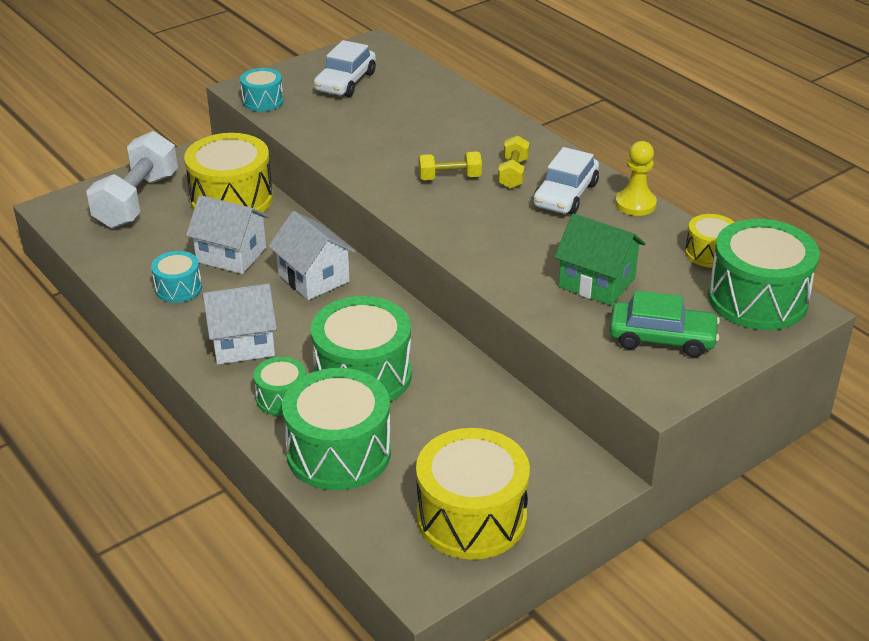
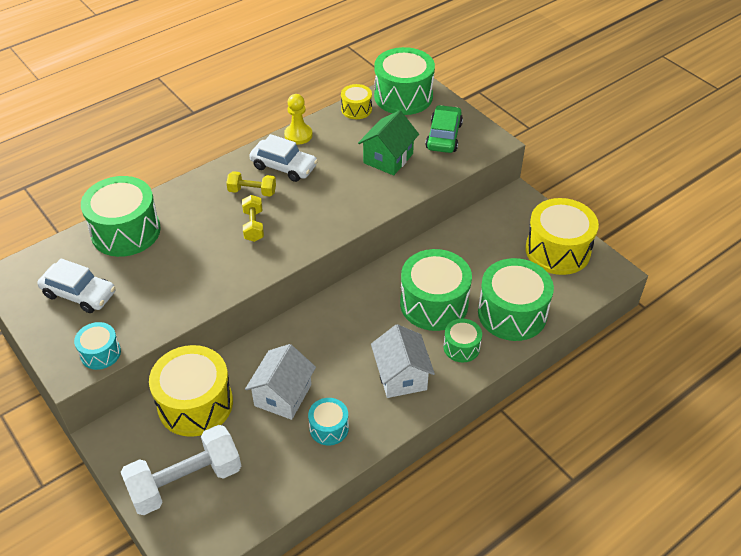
camera: 90 degrees left, 10 degrees up
(137, 200) = (186, 481): white dumbbell -> white dumbbell turned 45 degrees counterclockwise
(313, 278) = (319, 337): white house -> none
(439, 98) = (126, 231): none -> green drum

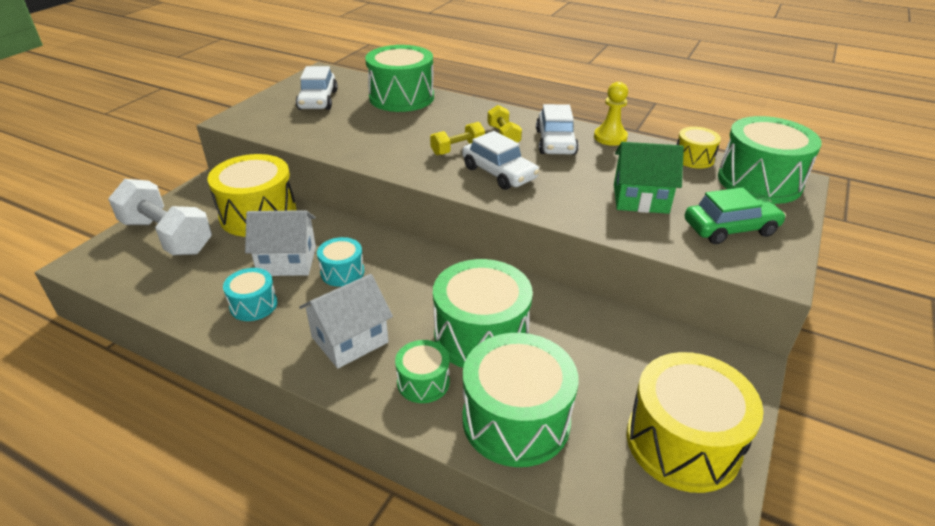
camera: 65 degrees right, 10 degrees down
(100, 353) = (256, 126): turquoise drum -> turquoise drum (342, 272)
(307, 215) = (499, 173): none -> white car

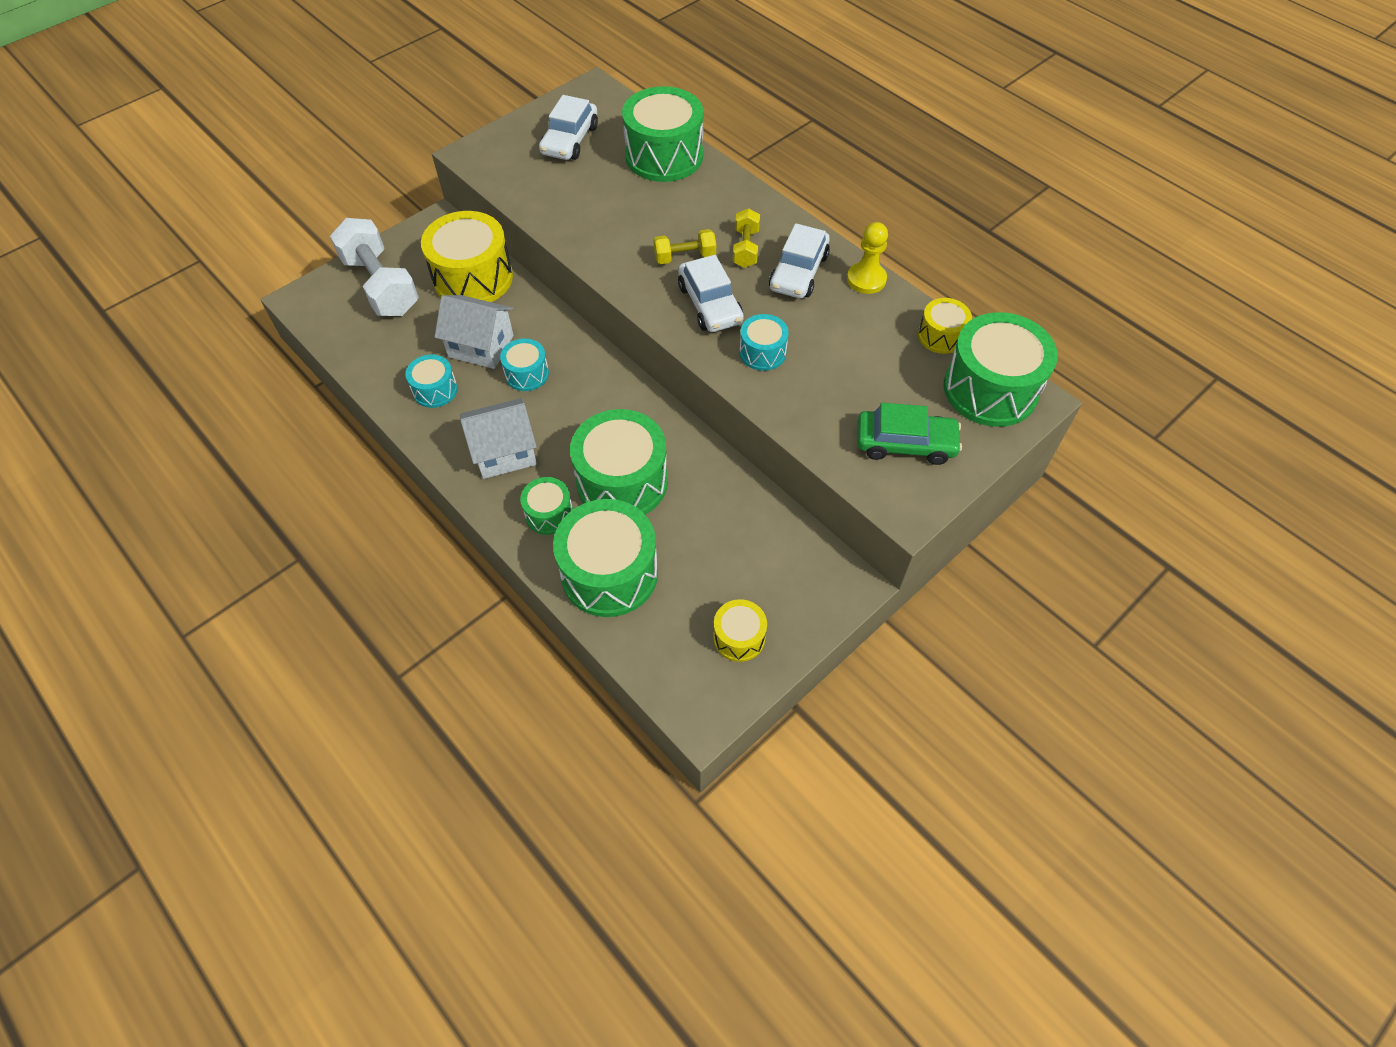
camera: 20 degrees right, 20 degrees up
(566, 194) = (762, 352): none -> turquoise drum
(640, 199) = (838, 379): green house -> none
(683, 442) = (739, 637): yellow drum -> yellow drum, size x0.52

